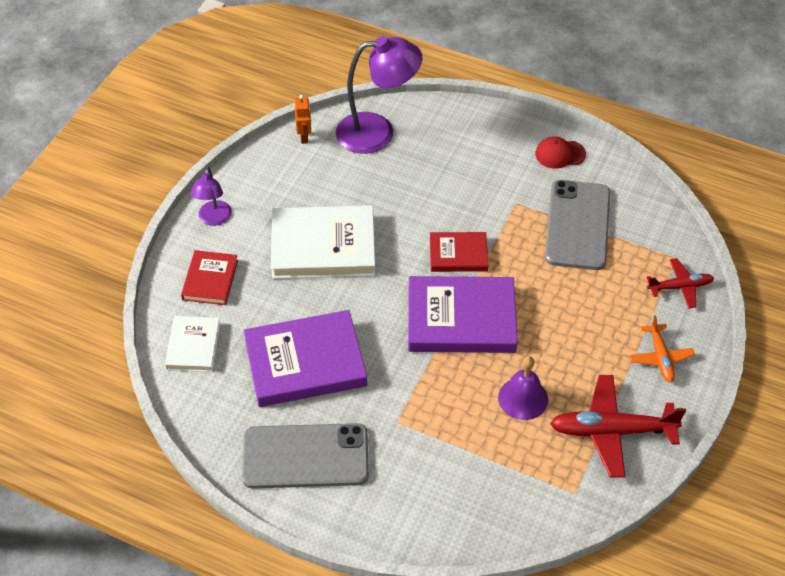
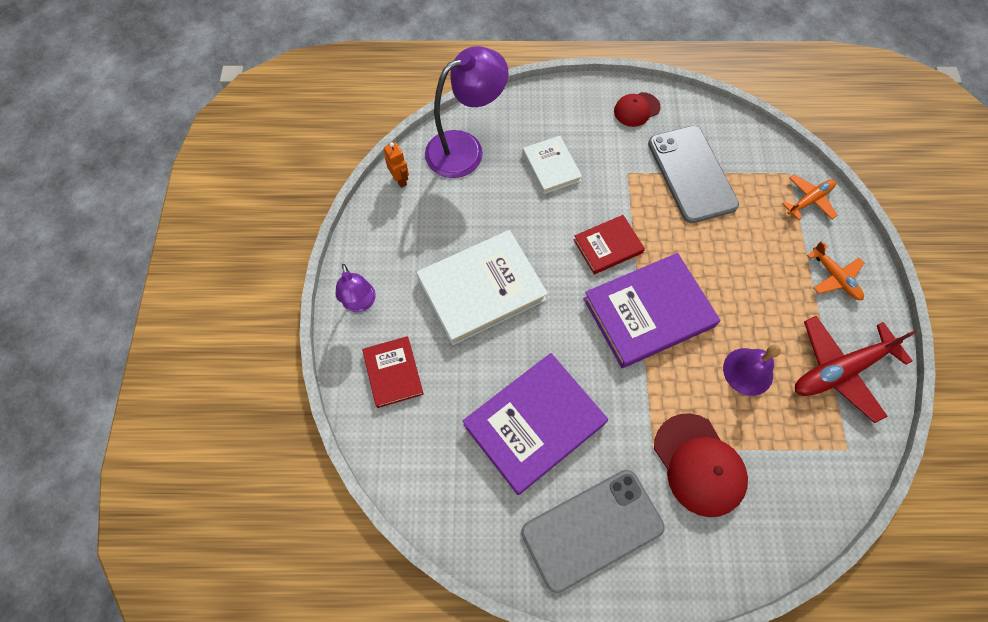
camera: 25 degrees left, 15 degrees up
(193, 346) = (416, 455): white book -> white book (551, 167)
(429, 449) = (699, 464): none -> red cap
(680, 287) = (809, 200): red plane -> orange plane

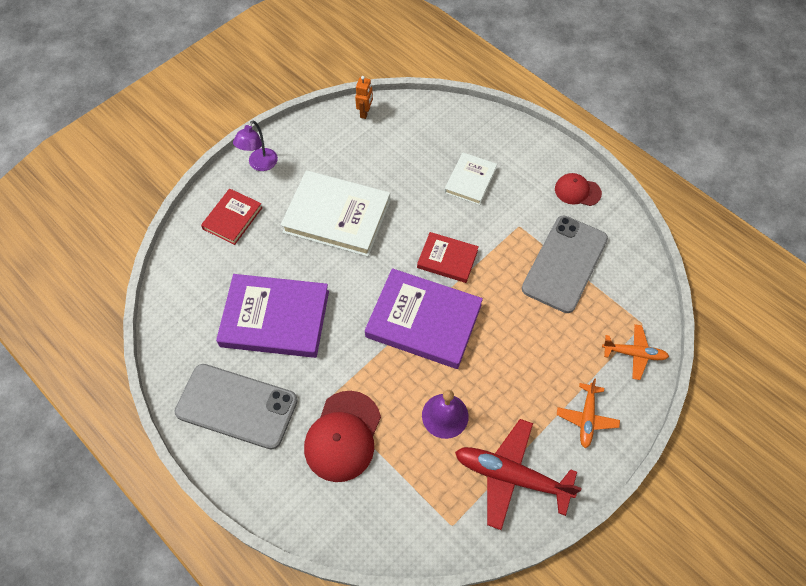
camera: 45 degrees right, 5 degrees down
(465, 149) = (427, 125): purple lamp -> none

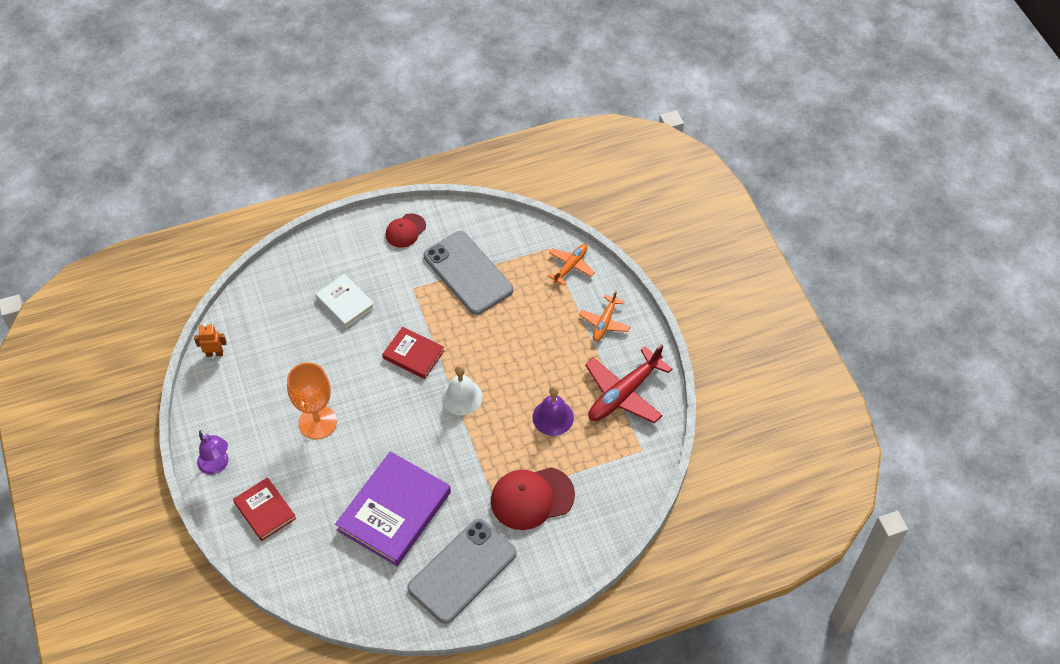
camera: 65 degrees left, 5 degrees down
(337, 216) = (317, 422): white book -> orange goblet
(343, 436) = (532, 498): red cap -> red cap turned 120 degrees clockwise
(365, 113) = (214, 353): orange robot -> orange robot turned 45 degrees counterclockwise
(423, 321) = (462, 397): purple book -> white bell
(447, 259) = (413, 354): red book -> red book turned 75 degrees clockwise
(586, 418) = (604, 323): orange plane -> orange plane turned 75 degrees clockwise

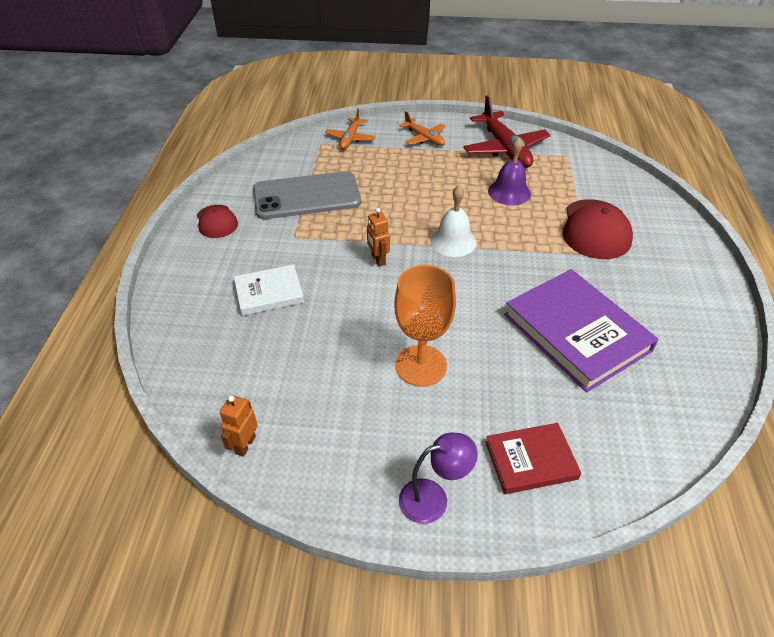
camera: 65 degrees left, 10 degrees down
(413, 354) = (378, 260): red book -> orange robot
(462, 571) = (670, 300): grey phone -> none
(570, 266) = (350, 138): orange plane -> orange plane turned 135 degrees counterclockwise

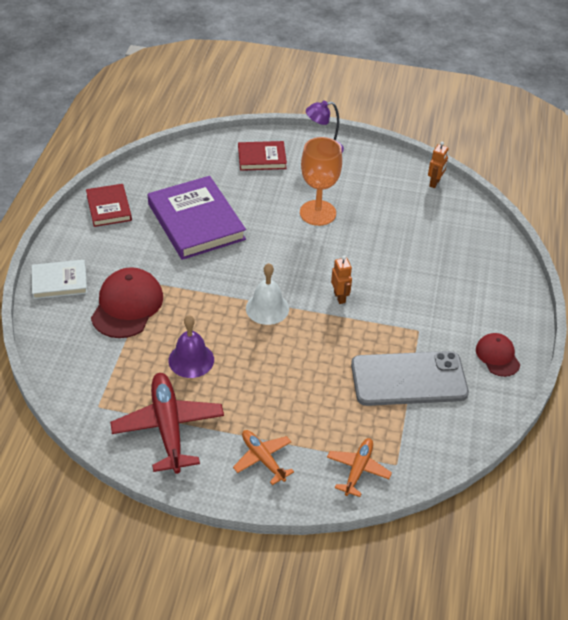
camera: 175 degrees left, 0 degrees up
(269, 293) = (434, 277): white book -> white book (59, 282)
(699, 339) = (109, 207): none -> red book

